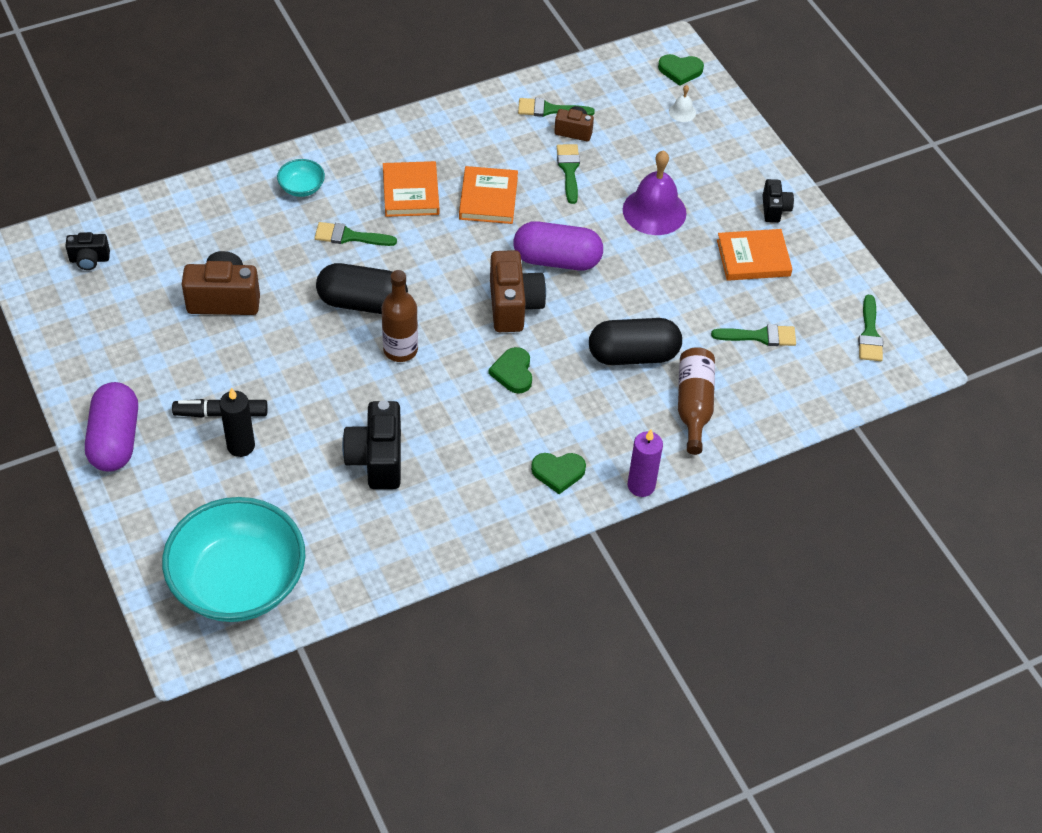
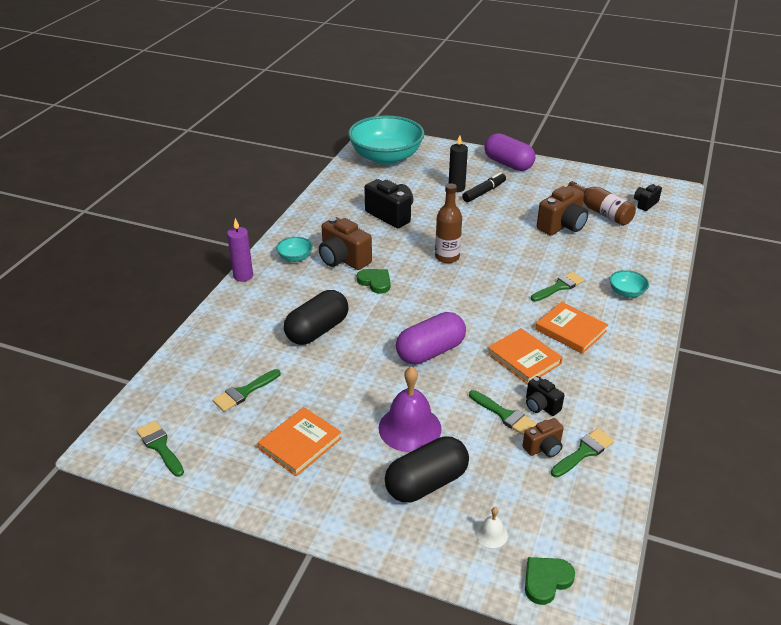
camera: 140 degrees right, 15 degrees down
(362, 302) = (499, 264): black capsule -> black capsule (426, 483)
(513, 306) = (420, 311): brown camera -> brown camera (343, 259)
(558, 472) = (295, 257): green heart -> turquoise bowl
(694, 406) = (250, 327): brown bottle -> brown bottle (601, 212)
(774, 209) = (321, 497): black camera -> black camera (541, 406)

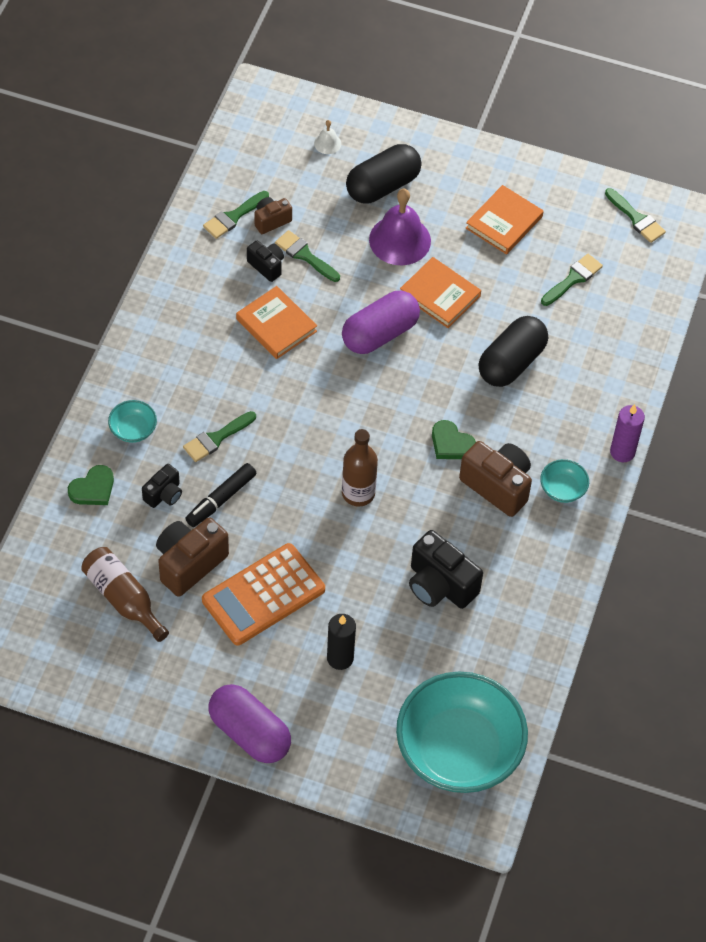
camera: 175 degrees right, 20 degrees up
(484, 192) = (297, 648): black marker -> black marker (221, 499)
(509, 212) = (263, 595): none -> orange calculator
(546, 580) = (287, 109): green heart -> green heart (93, 489)
(570, 330) = (216, 366): orange book -> orange book (440, 295)
(645, 204) = (50, 621): black camera -> black camera (164, 494)

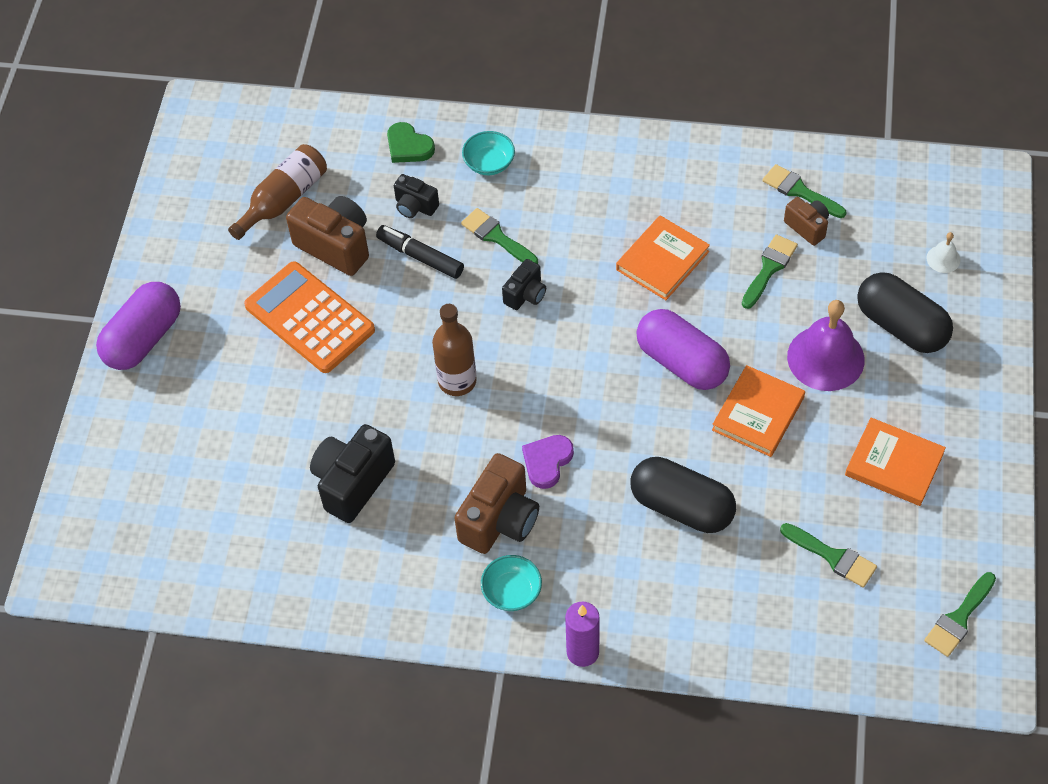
camera: 85 degrees right, 0 degrees up
(266, 266) = (741, 235): black camera -> black camera (525, 294)
(340, 658) = (244, 403): black candle -> none
(451, 443) = (547, 462): green heart -> purple heart
(458, 750) = (146, 537): turquoise bowl -> none

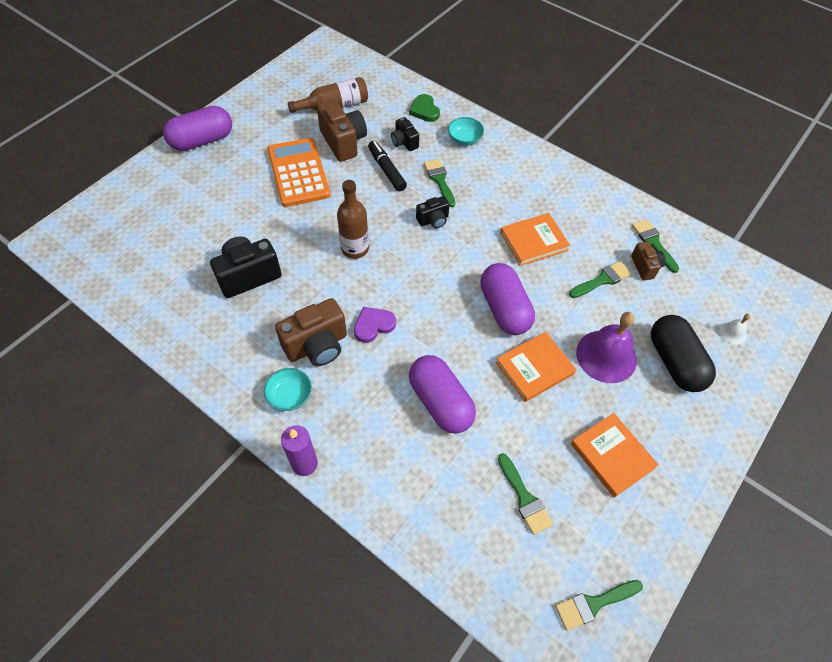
camera: 25 degrees right, 0 degrees up
(681, 506) = (440, 402): black capsule -> purple capsule

